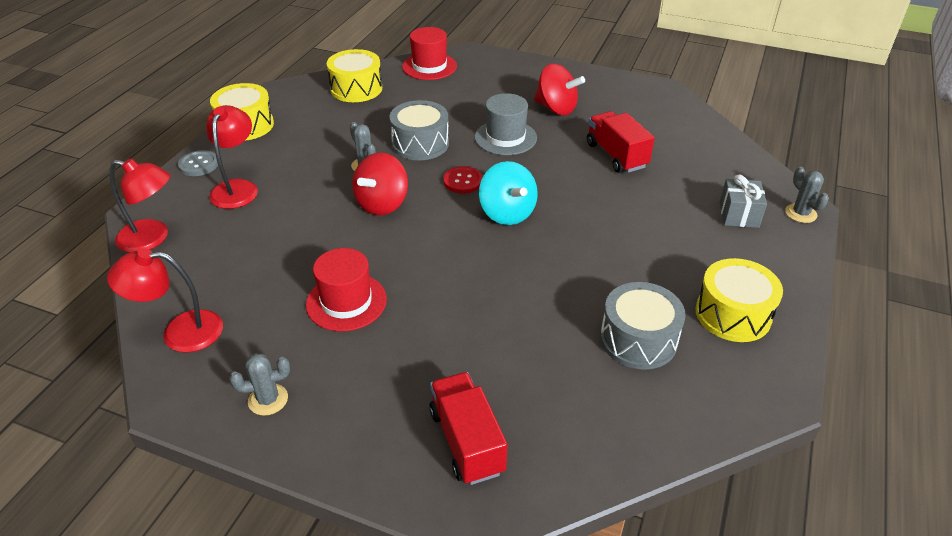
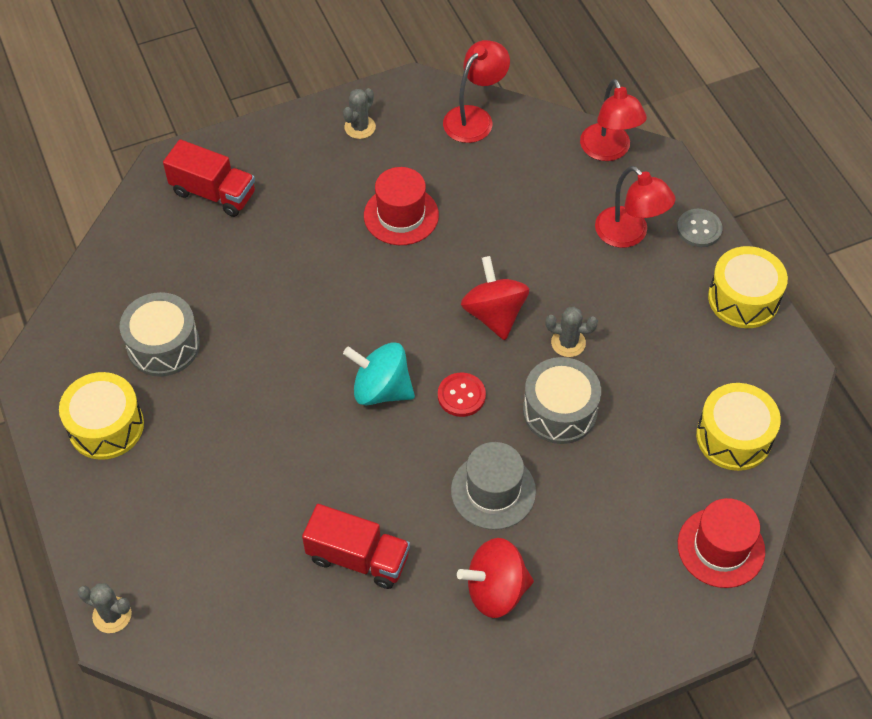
camera: 135 degrees right, 15 degrees up
(152, 238) = (608, 151): red lamp -> red lamp turned 75 degrees counterclockwise
(739, 215) = (172, 561): grey gift -> none

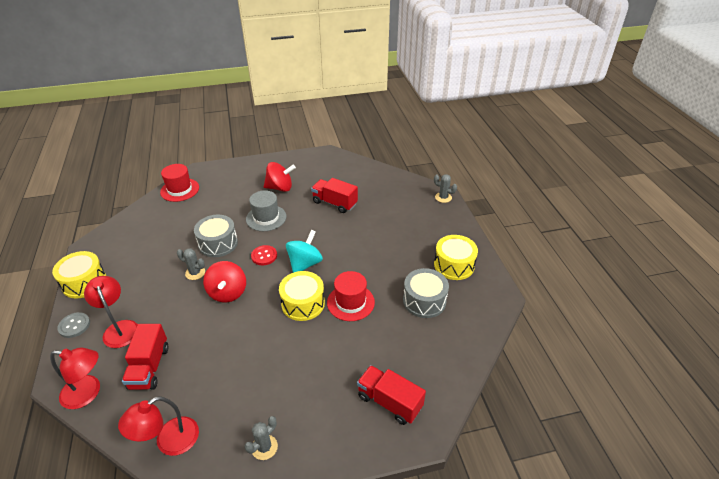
camera: 170 degrees left, 15 degrees down
(381, 389) = (305, 264): turquoise spinning top -> turquoise spinning top turned 90 degrees counterclockwise
(401, 215) = (259, 363): red hat -> red hat (350, 302)
(550, 190) = (149, 367): none -> red truck
(608, 151) = (88, 393): red lamp -> red lamp turned 105 degrees clockwise
(733, 437) = (143, 224): yellow drum -> yellow drum (303, 303)

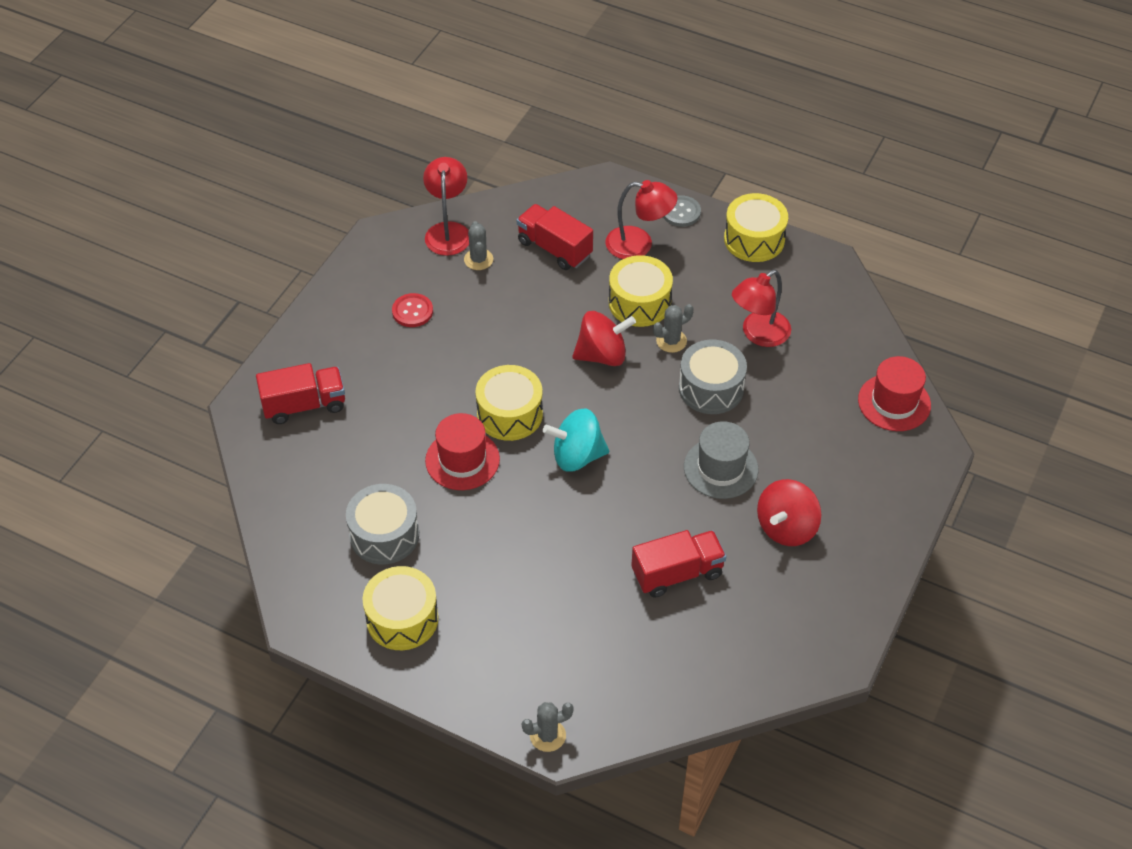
camera: 130 degrees right, 10 degrees up
(88, 393) = (567, 197): red lamp -> red lamp (758, 334)
(173, 300) = (639, 303): none -> yellow drum
(228, 293) = (602, 355): red spinning top -> red spinning top turned 135 degrees clockwise
(264, 256) = (636, 422): red button -> red button (412, 311)
(264, 447) = (368, 289): grey cactus -> grey cactus (478, 259)
(305, 264) = (577, 456): turquoise spinning top -> turquoise spinning top turned 105 degrees clockwise

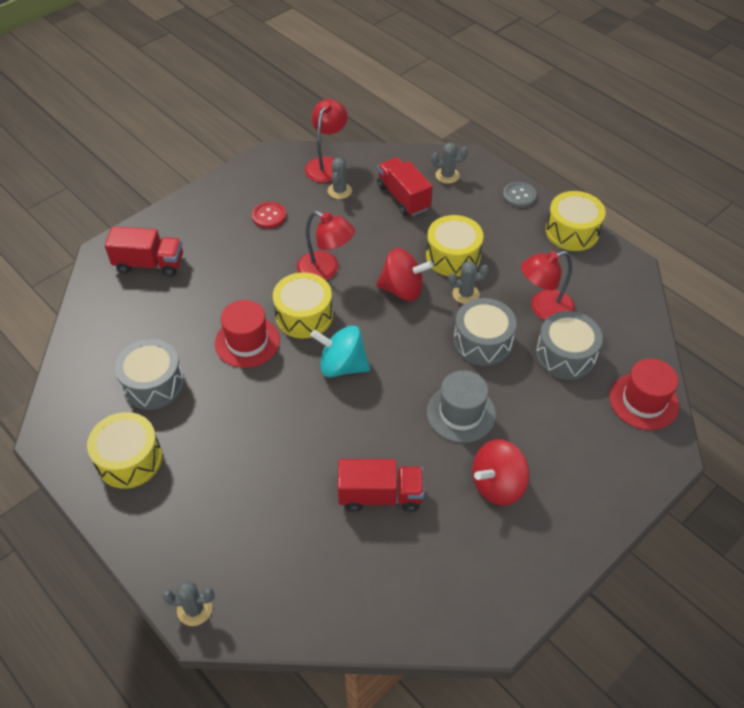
camera: 20 degrees right, 0 degrees up
(591, 209) = (447, 175): none -> grey cactus
(639, 245) = (473, 212): red lamp -> red lamp (326, 270)
(800, 378) = (565, 355): none -> grey drum

